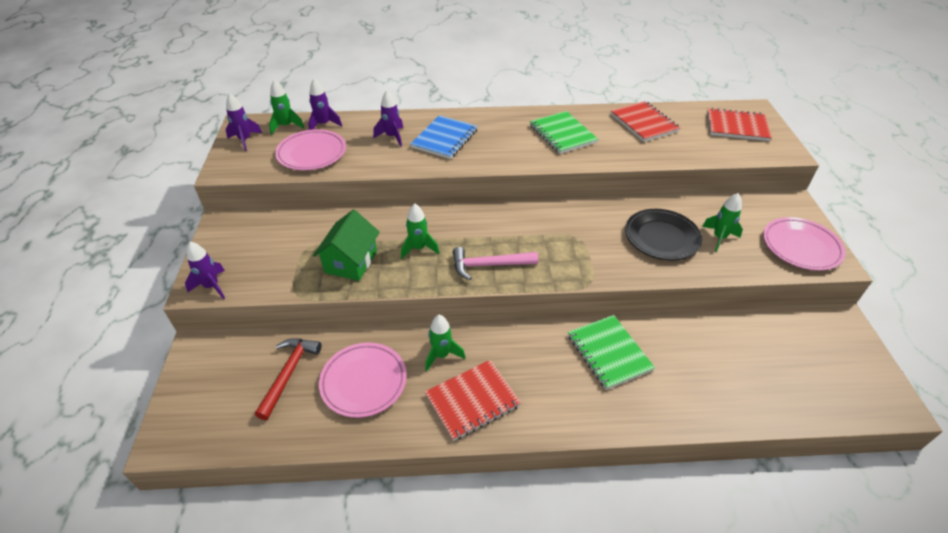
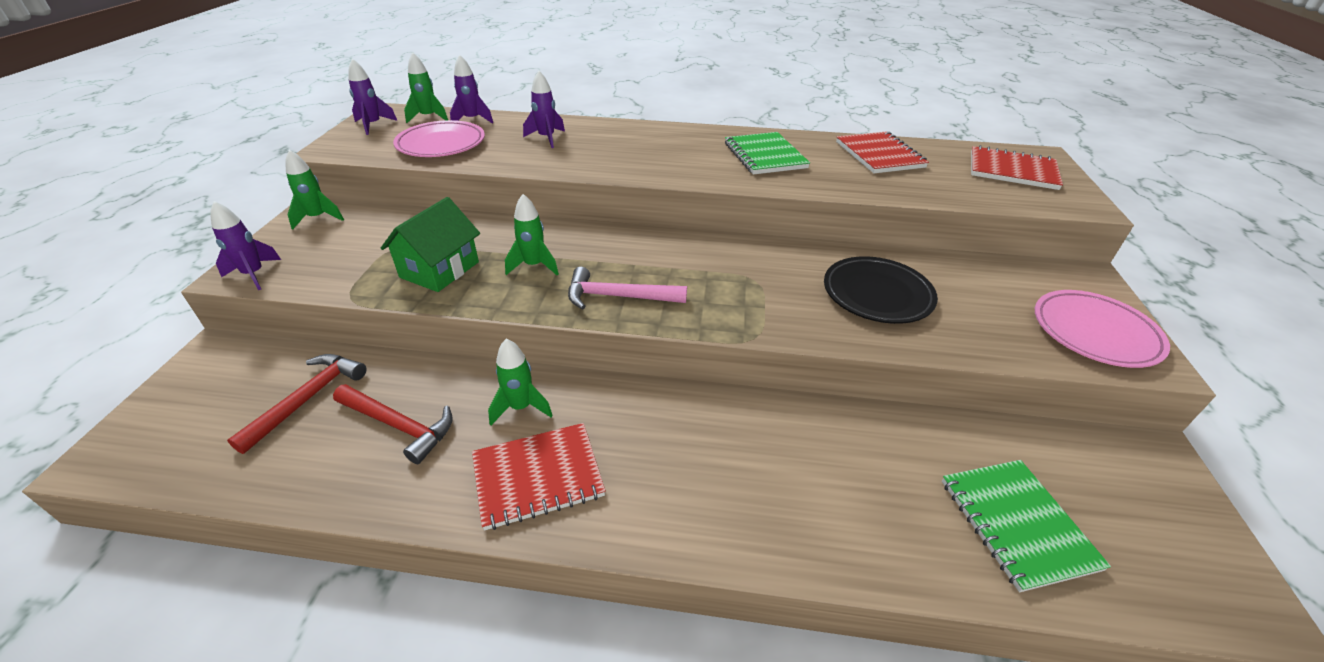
camera: 10 degrees right, 5 degrees down
(364, 382) = (399, 425): pink plate -> red hammer
(444, 139) = (610, 146): blue notebook -> none
(609, 353) = (765, 442): green notebook -> green notebook (1017, 524)
(719, 238) = (965, 305): green rocket -> green rocket (318, 218)

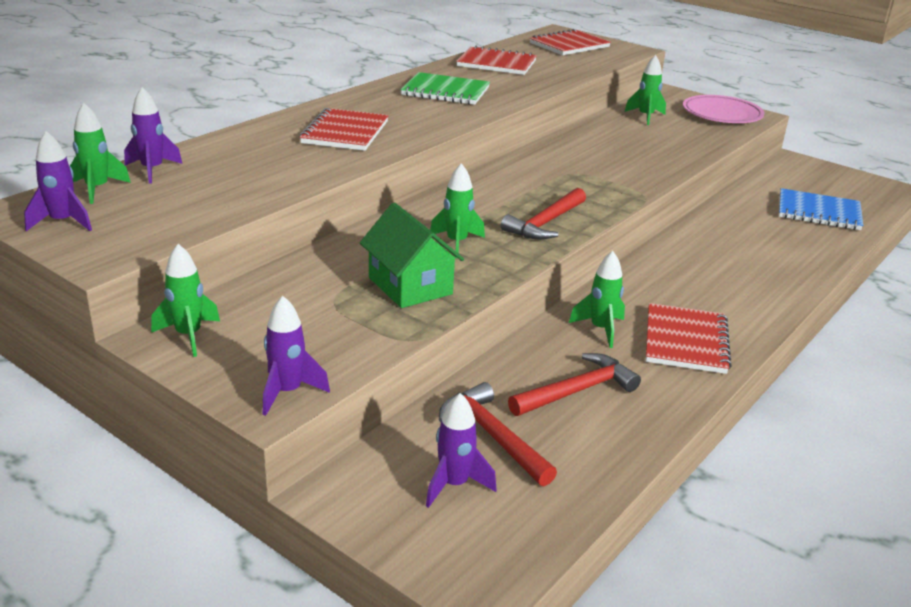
camera: 60 degrees left, 10 degrees down
(441, 144) = (200, 198): pink plate -> none
(546, 138) = (272, 150): purple rocket -> purple rocket (454, 484)
(613, 149) = (345, 132): none -> red notebook
(618, 297) = (545, 223): pink hammer -> red hammer
(877, 294) = (632, 146): black plate -> none
(979, 280) = (645, 117): none -> green rocket
(1017, 524) = (818, 212): green notebook -> blue notebook

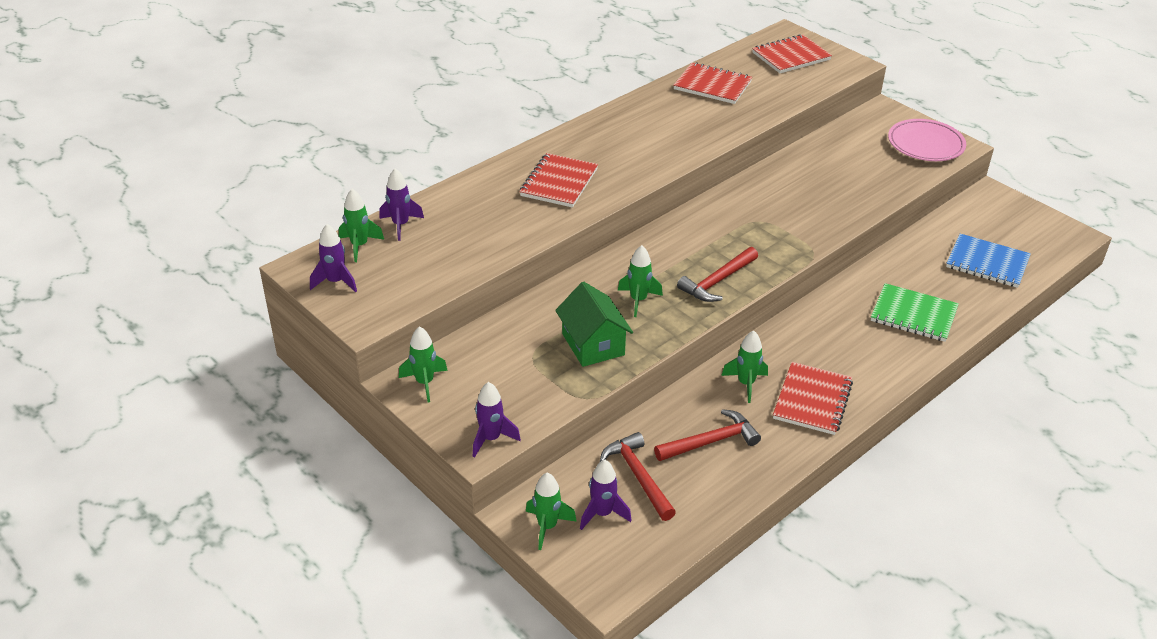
camera: 10 degrees right, 10 degrees up
(445, 91) = (656, 127): green notebook -> green notebook (913, 315)
(645, 117) = (848, 146): green rocket -> green rocket (547, 526)

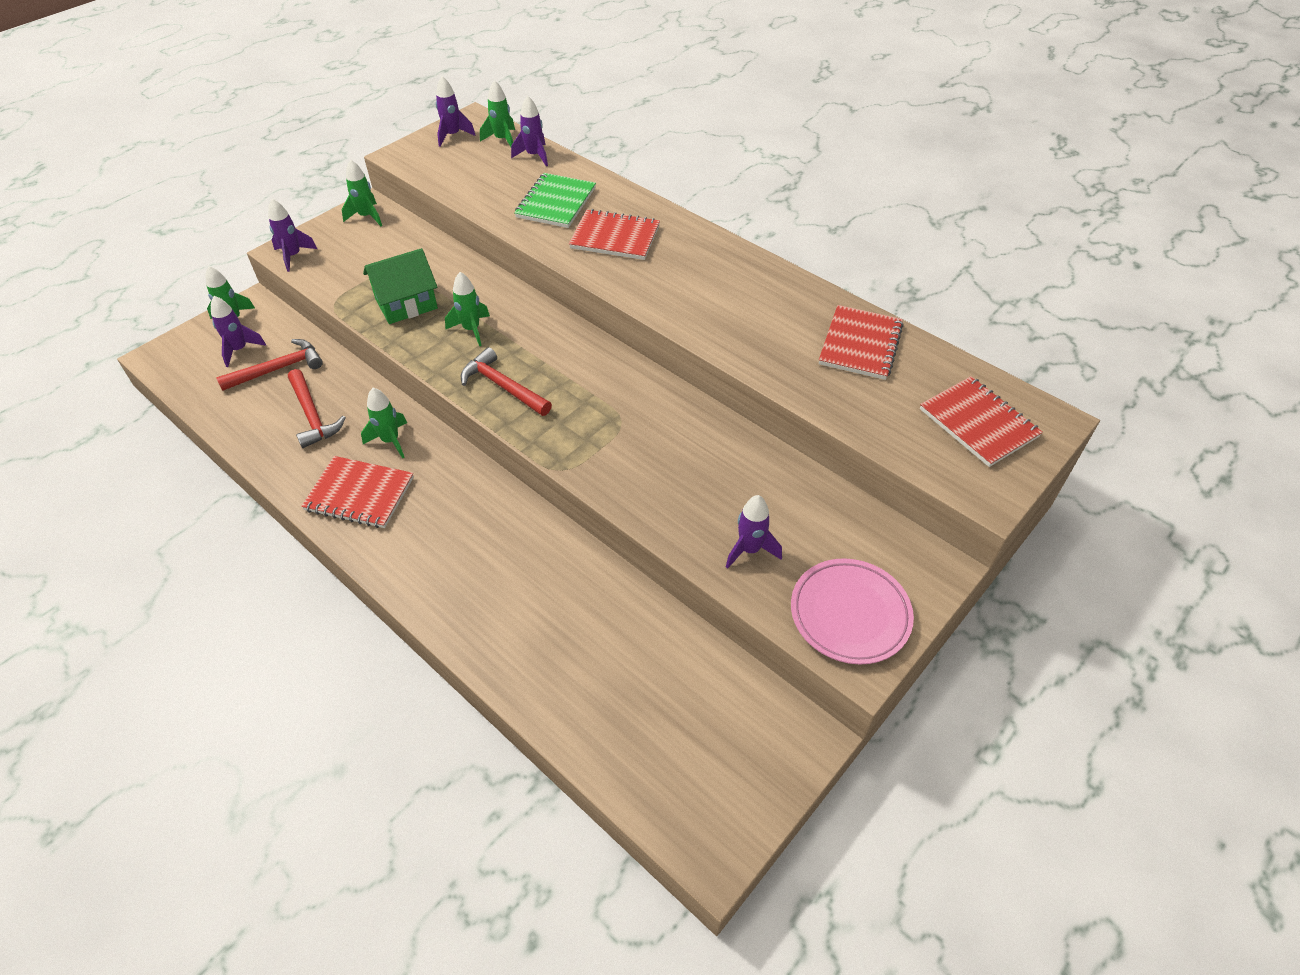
camera: 85 degrees right, 10 degrees up
(880, 175) = (750, 550): none -> purple rocket
(913, 315) = (503, 601): green notebook -> green notebook (556, 203)
(987, 263) = (622, 705): blue notebook -> none

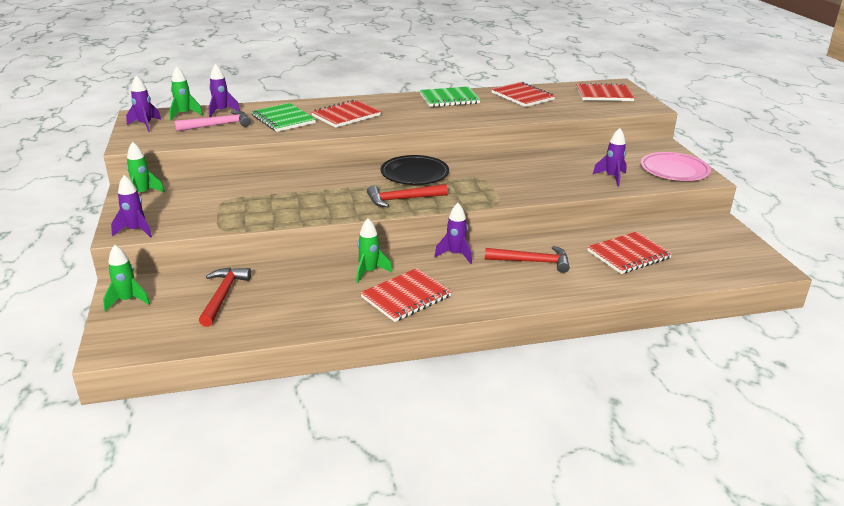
camera: 55 degrees left, 20 degrees down
(239, 350) = (170, 307): purple rocket -> purple rocket (455, 255)
(312, 415) = (299, 294): red hammer -> red hammer (532, 262)
(406, 304) = (270, 206): green house -> none
(471, 330) = (333, 194): green rocket -> none
(496, 174) = (218, 125): none -> pink hammer
(578, 363) = (414, 174): none -> black plate
(611, 656) = (628, 255): none -> red notebook
(767, 286) = (449, 99): none -> green notebook

